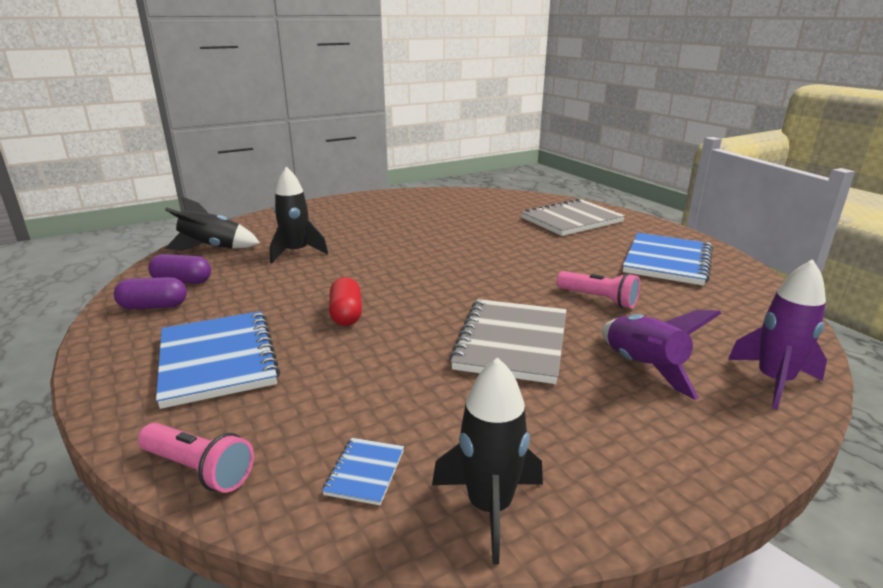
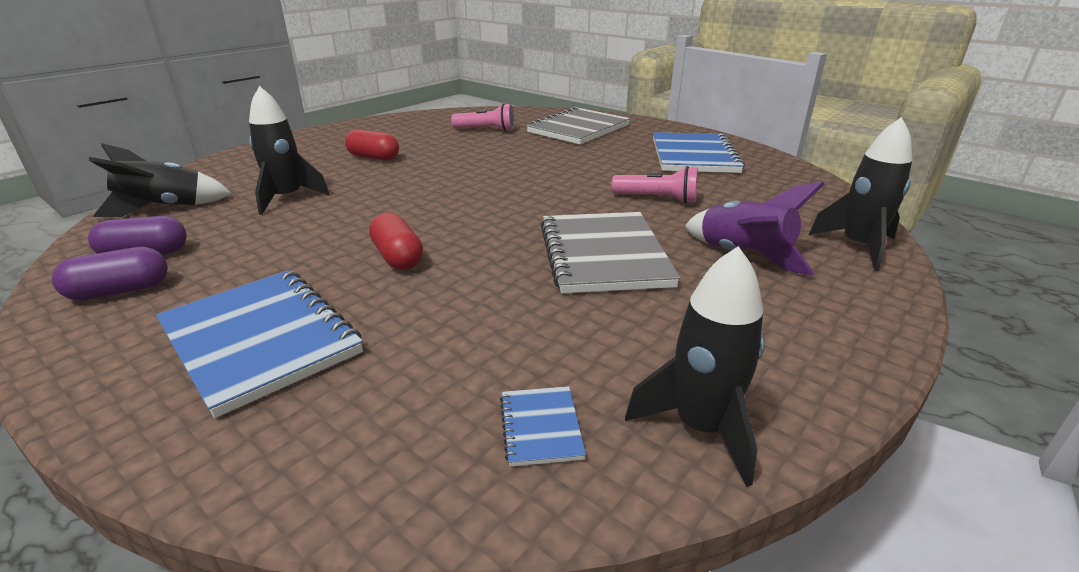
camera: 20 degrees left, 5 degrees up
(199, 469) = (323, 481): pink flashlight -> pink flashlight (486, 130)
(379, 226) = (374, 157): none -> red capsule
(773, 381) = (858, 247): purple rocket -> black rocket

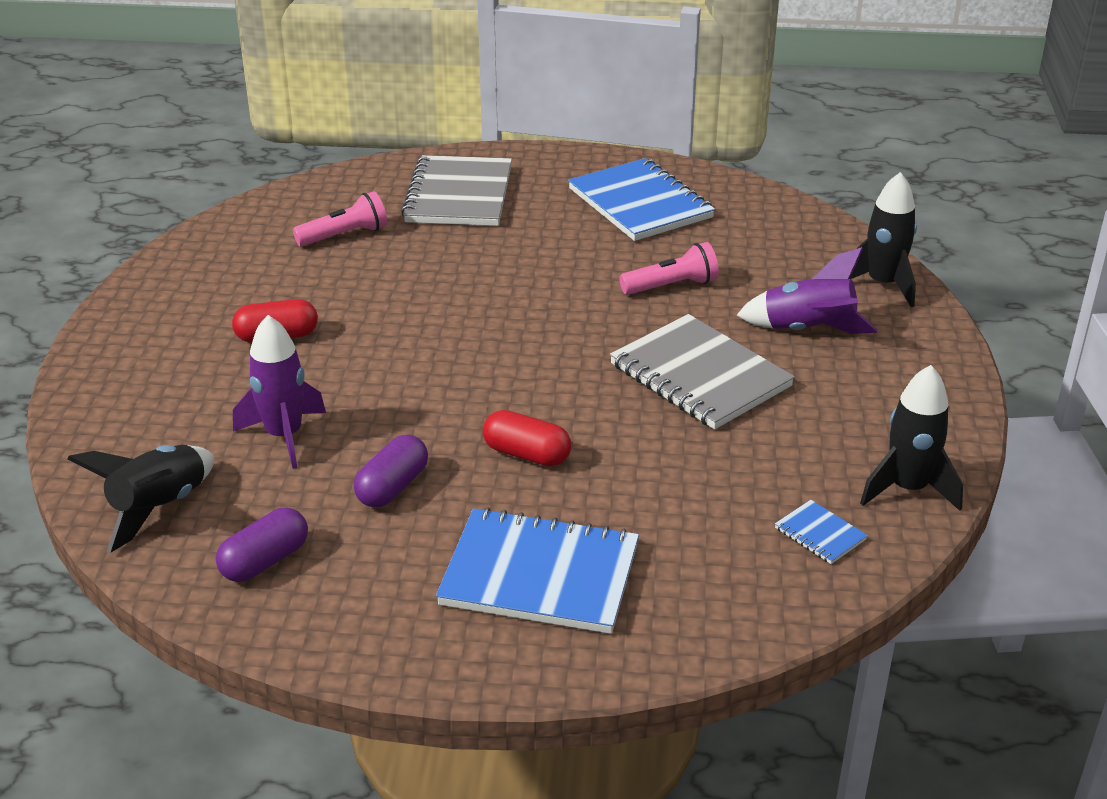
camera: 35 degrees left, 5 degrees up
(120, 291) = (326, 601): purple capsule -> purple capsule (392, 487)
(287, 198) = (284, 436): black rocket -> purple rocket

